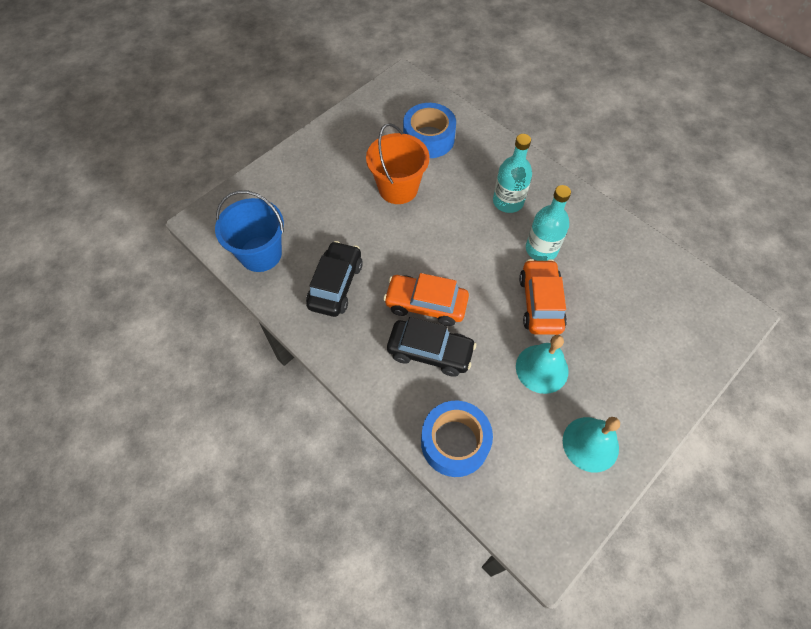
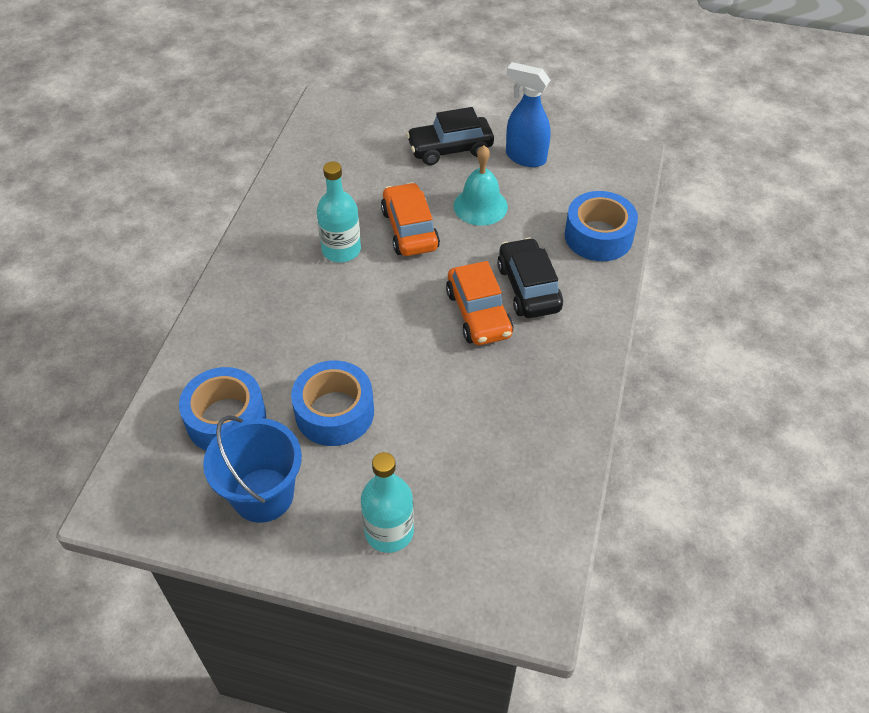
camera: 120 degrees left, 10 degrees down
(260, 254) = (533, 506): blue bucket -> blue bucket (263, 495)
(335, 285) = (516, 404): black car -> black car (450, 149)
(398, 188) = (334, 412): orange bucket -> blue tape
(508, 201) = (290, 299): turquoise bottle -> turquoise bottle (389, 531)
(540, 303) = (409, 229): orange car -> orange car turned 105 degrees clockwise
(590, 444) = (525, 157): turquoise bell -> blue spray bottle

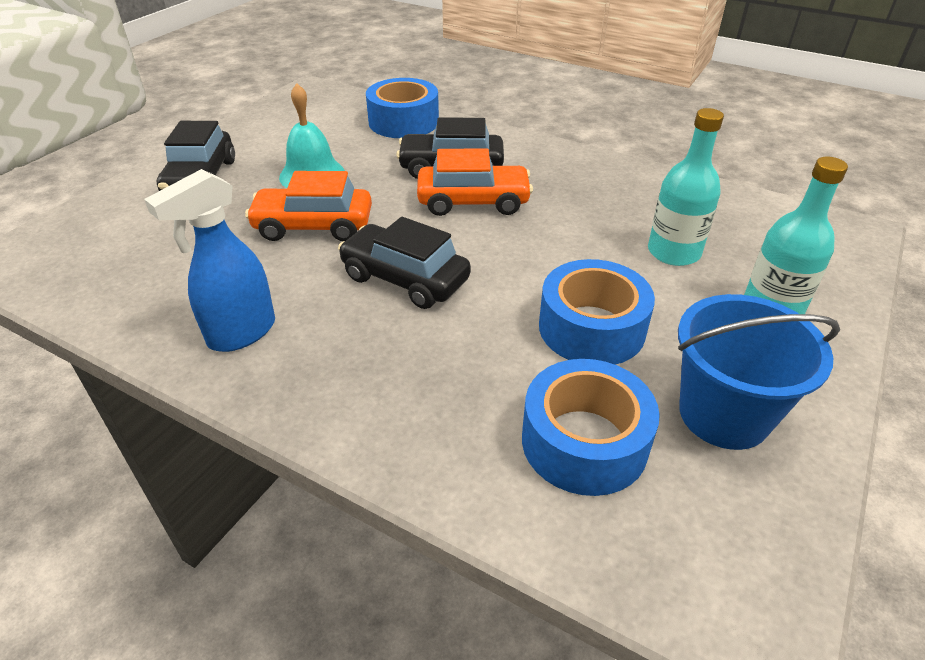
camera: 75 degrees left, 10 degrees down
(341, 250) = (311, 285): turquoise bottle -> turquoise bottle (673, 252)
(362, 296) = (405, 279): none -> black car
(525, 157) = (260, 138): blue spray bottle -> blue spray bottle (241, 333)

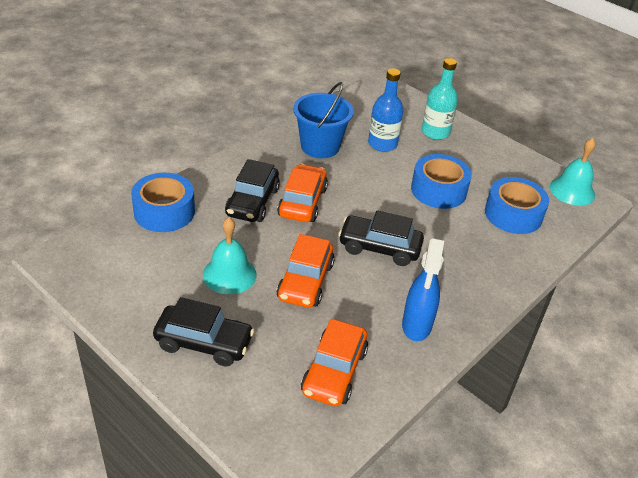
camera: 80 degrees left, 0 degrees up
(153, 269) = (334, 372): none -> orange car
(241, 333) = (416, 326): blue spray bottle -> blue spray bottle turned 45 degrees clockwise
(405, 279) = (379, 248): black car -> black car turned 60 degrees clockwise
(673, 252) = (382, 144): turquoise bottle -> blue bottle
(724, 414) = (501, 171): blue bucket -> blue bucket (320, 146)
(755, 561) = (572, 190): none -> turquoise bell

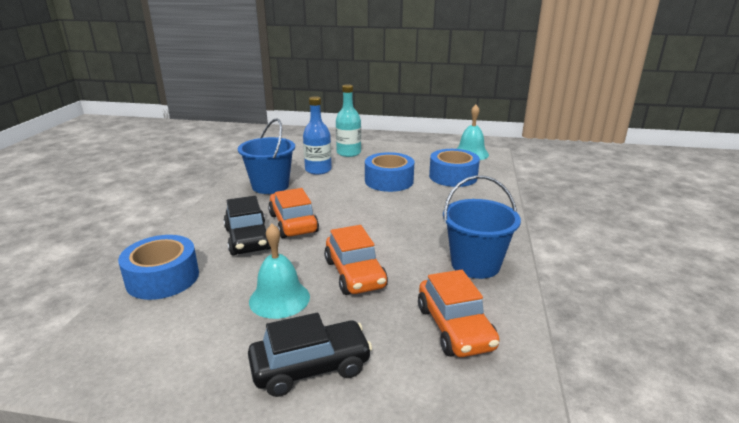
camera: 30 degrees left, 15 degrees down
(379, 248) = (388, 228): black car -> none
(416, 326) = (475, 264): blue spray bottle -> blue bucket

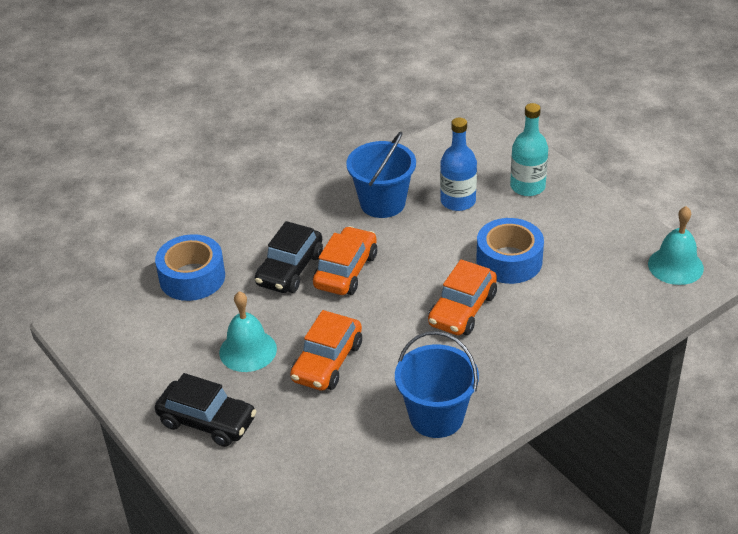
camera: 45 degrees right, 15 degrees up
(453, 176) = (590, 293): blue tape -> none
(455, 327) = (334, 459): orange car -> orange car (462, 310)

